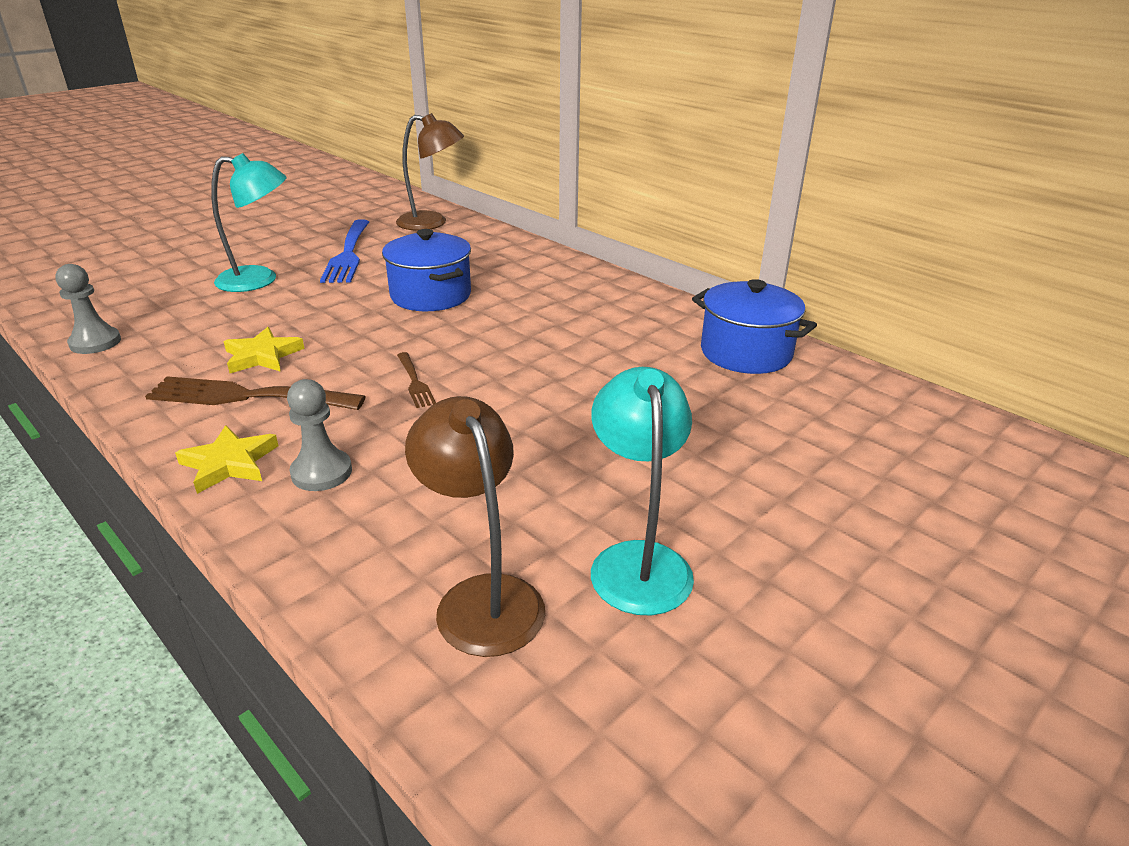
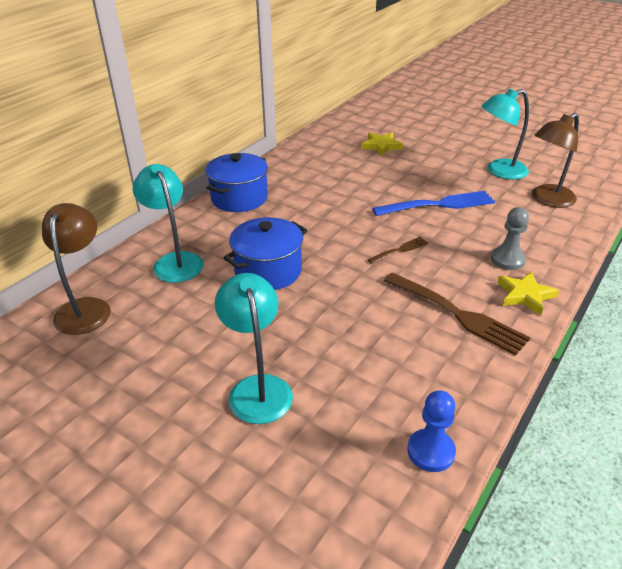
camera: 100 degrees left, 5 degrees up
(95, 342) = (431, 451): grey pawn -> blue pawn
(249, 396) = (456, 314): brown fork -> brown fork turned 45 degrees counterclockwise
(262, 356) = (401, 328): yellow star -> yellow star (381, 146)
(348, 253) = (178, 345): blue fork -> blue fork (437, 205)
(482, 254) = (175, 261): none -> turquoise lamp
(746, 353) = (314, 152): blue pot -> blue pot (239, 198)

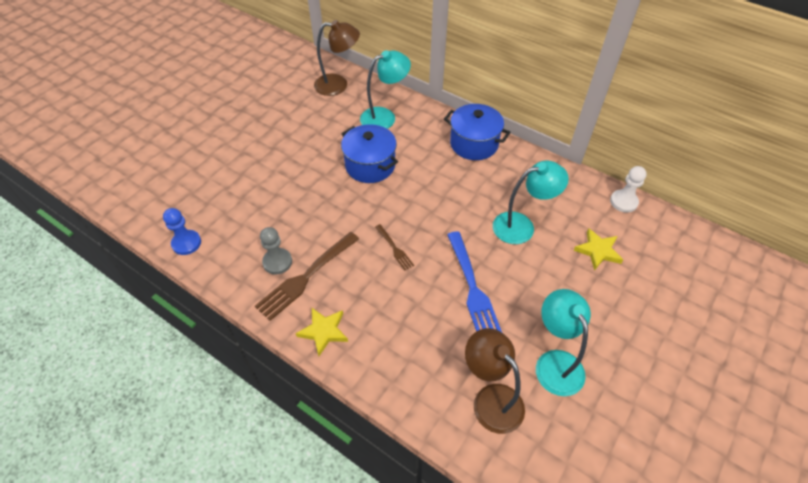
camera: 90 degrees right, 15 degrees up
(257, 388) = (255, 165): turquoise lamp -> turquoise lamp (522, 226)
(324, 131) = (623, 202): none -> white pawn
(507, 260) = (376, 329): grey pawn -> grey pawn (277, 262)

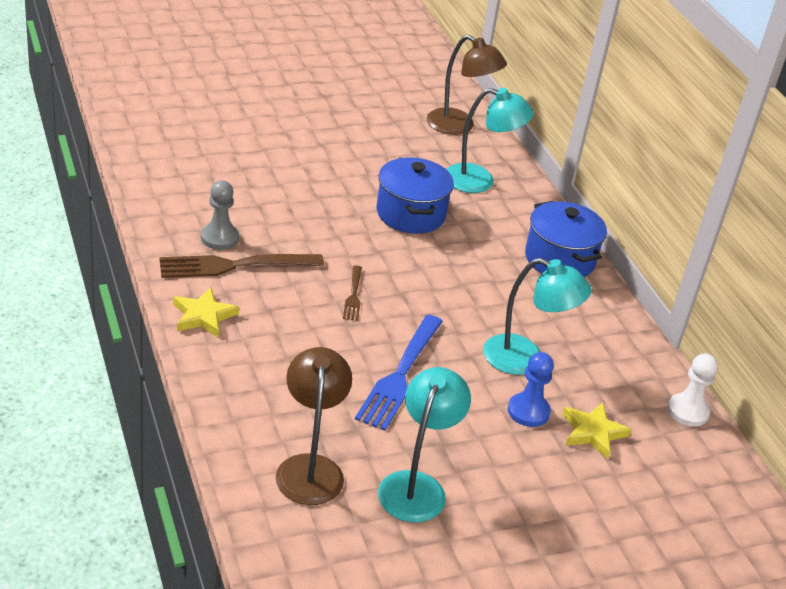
camera: 30 degrees right, 15 degrees down
(186, 243) = (149, 175): blue pawn -> blue pawn (528, 411)

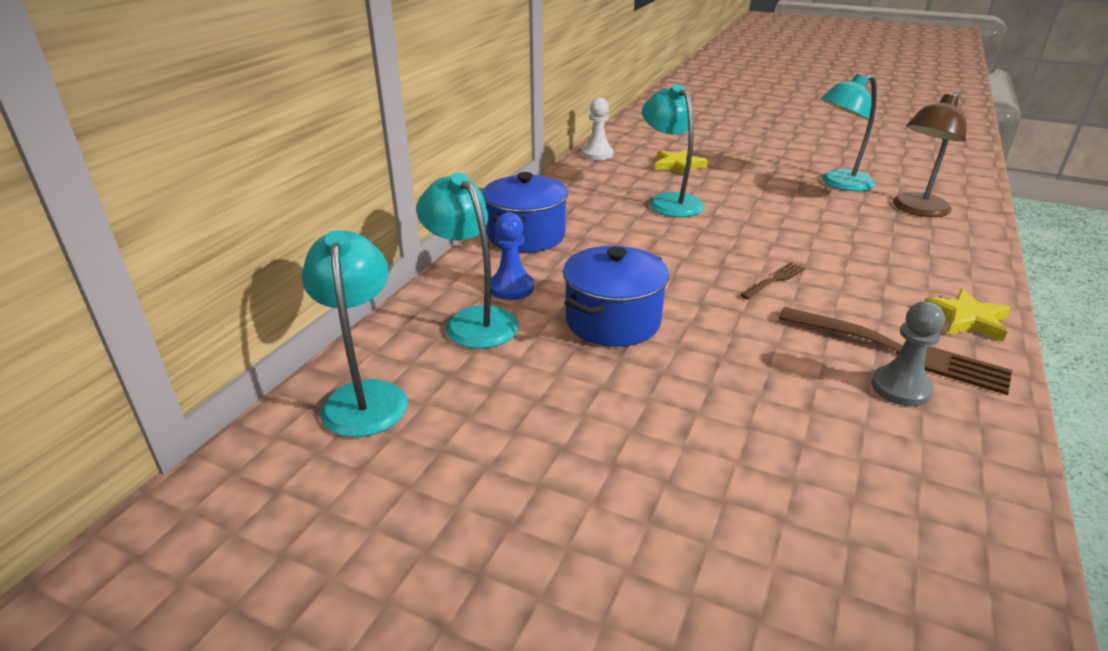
camera: 130 degrees left, 5 degrees down
(400, 374) = (788, 225): blue fork -> none
(459, 126) = (365, 396): brown lamp -> turquoise lamp
(528, 411) = (709, 183): blue pawn -> blue pawn (511, 288)

